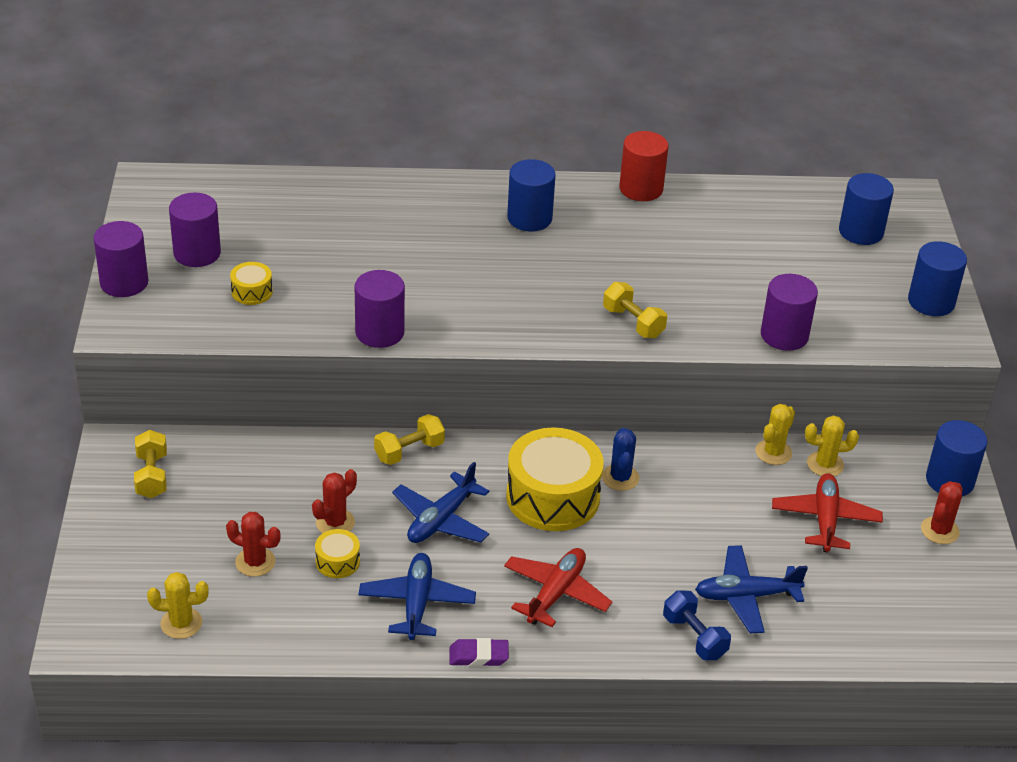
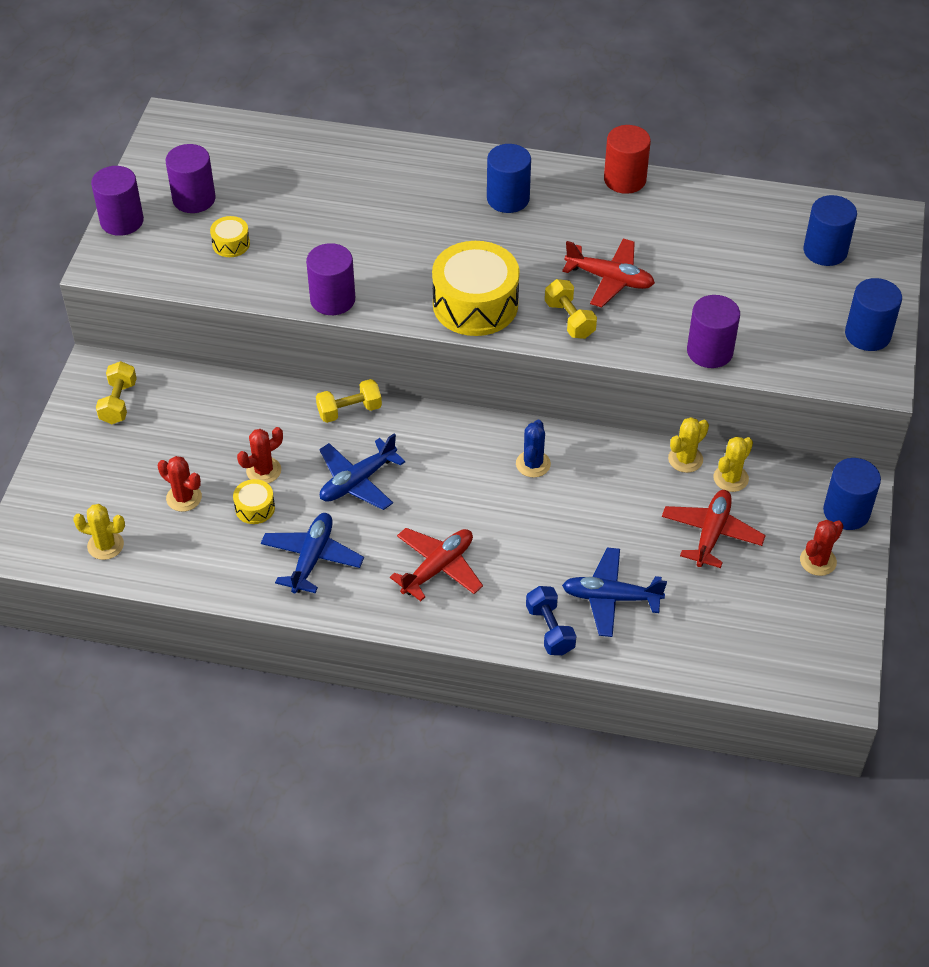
camera: 15 degrees right, 10 degrees up
(478, 656) = (351, 616): purple eraser -> none
(553, 497) = (465, 474): yellow drum -> yellow drum (475, 304)
(660, 281) = (610, 279): none -> red plane
(825, 464) = (730, 478): yellow cactus -> yellow cactus turned 60 degrees counterclockwise

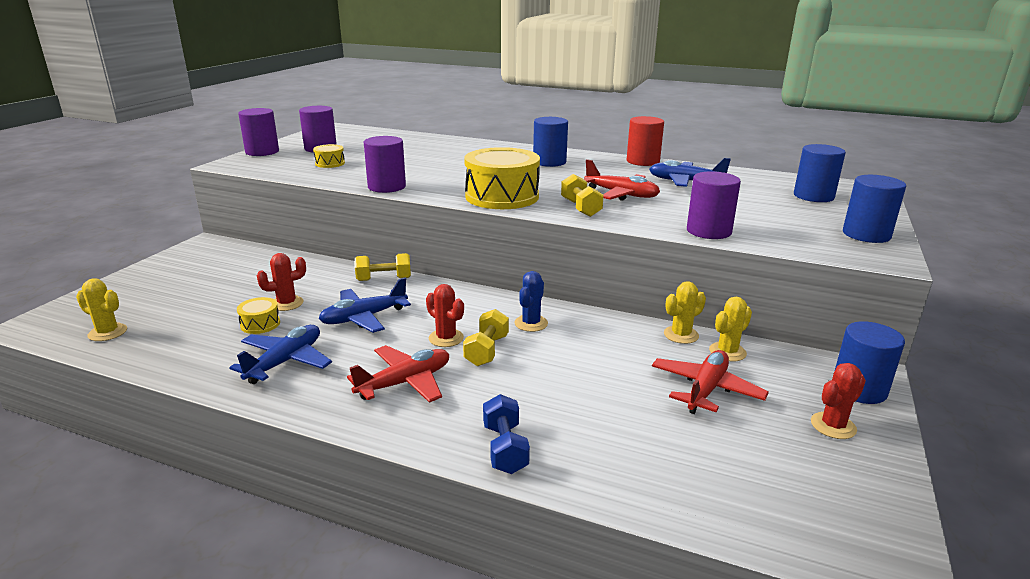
camera: 10 degrees right, 25 degrees down
(118, 402) = (205, 259): yellow dumbbell -> yellow dumbbell (487, 350)
(184, 498) = (205, 312): red cactus -> red cactus (446, 338)
(611, 598) = (584, 429): blue plane -> blue plane (685, 182)

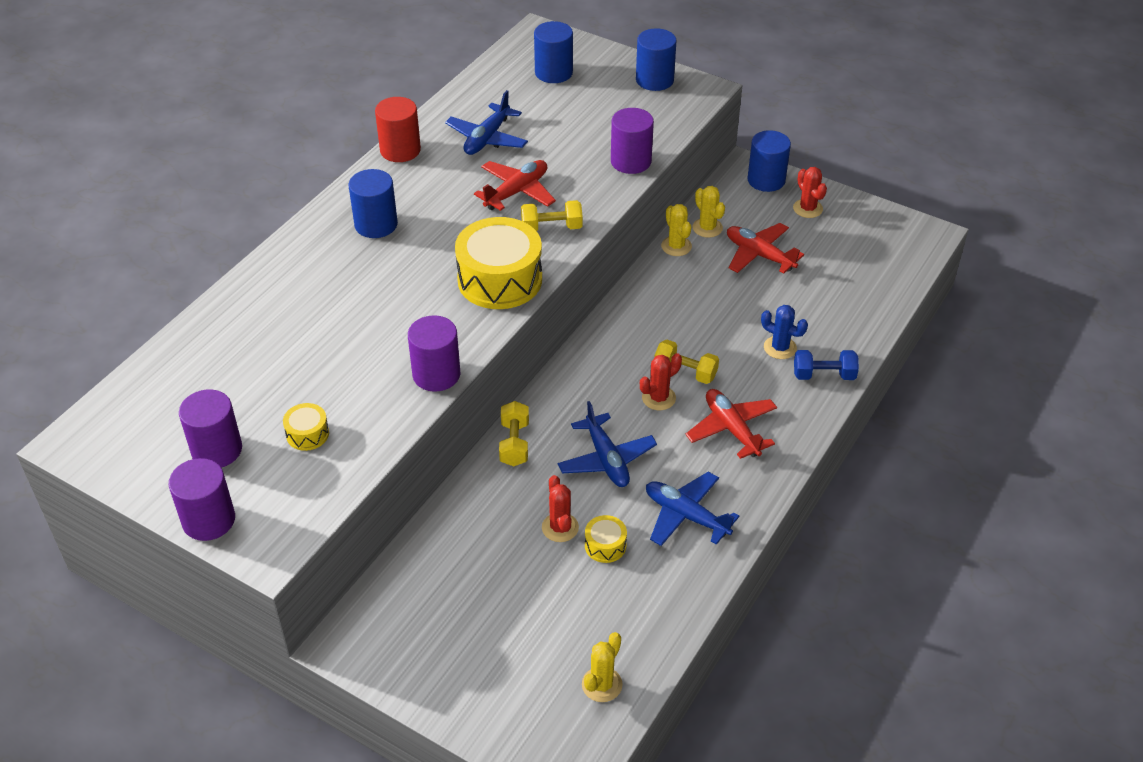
camera: 80 degrees left, 20 degrees up
(531, 323) = (640, 336): blue cactus -> blue cactus (780, 348)

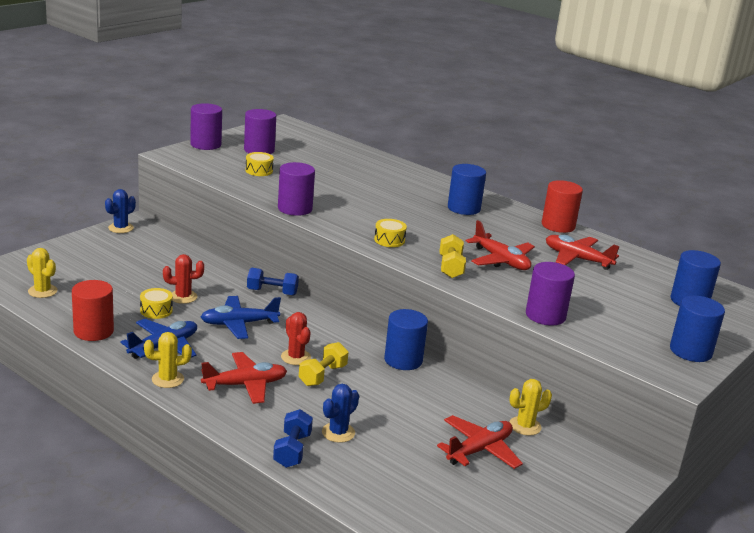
camera: 95 degrees right, 20 degrees down
(368, 658) = (121, 228): none -> blue cactus
(487, 138) = (577, 259): blue plane -> red plane
(500, 280) = (389, 240): yellow drum -> yellow drum, size x0.45
(514, 443) = (272, 292): yellow dumbbell -> blue dumbbell
(676, 246) = (496, 402): yellow cactus -> yellow cactus (167, 379)
(681, 593) = (93, 331): none -> red cylinder
(766, 180) = (611, 483): blue cylinder -> blue cylinder (403, 360)
(807, 208) = (560, 502): red cactus -> none

